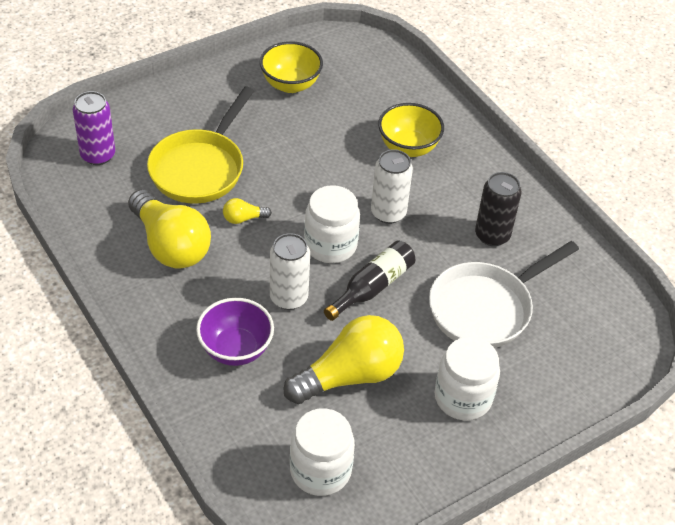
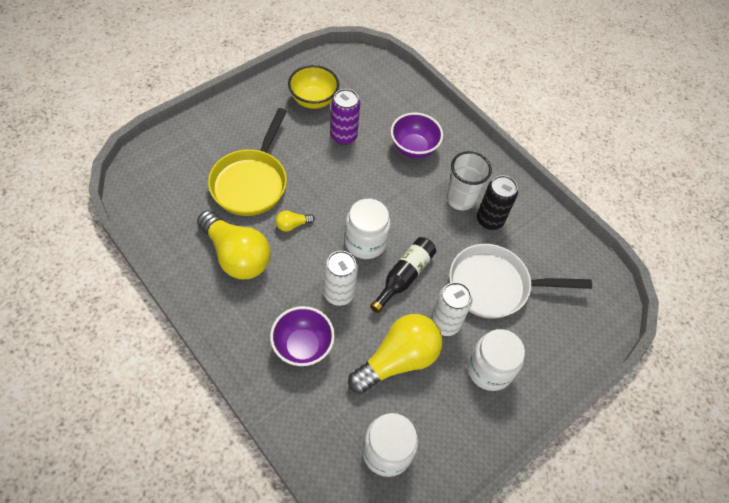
camera: 10 degrees left, 10 degrees up
(98, 155) = (166, 178): purple can -> purple can (343, 136)
(388, 213) = (406, 208): white can -> white can (444, 323)
(408, 147) = (413, 148): yellow bowl -> purple bowl
(458, 209) = (460, 199): none -> white cup
(486, 308) = (494, 286): white pan -> white pan turned 45 degrees clockwise

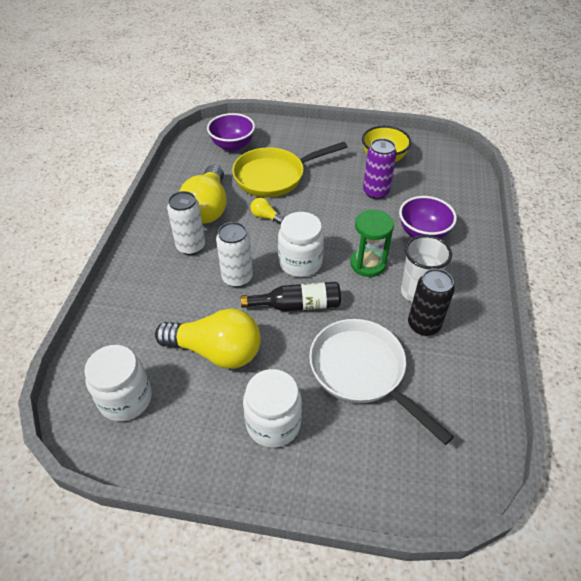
camera: 55 degrees right, 10 degrees down
(302, 346) = (170, 287): purple bowl -> purple bowl (232, 146)
(408, 203) = (368, 264): none -> green hourglass
(444, 323) = (284, 360): white can -> white can (191, 246)

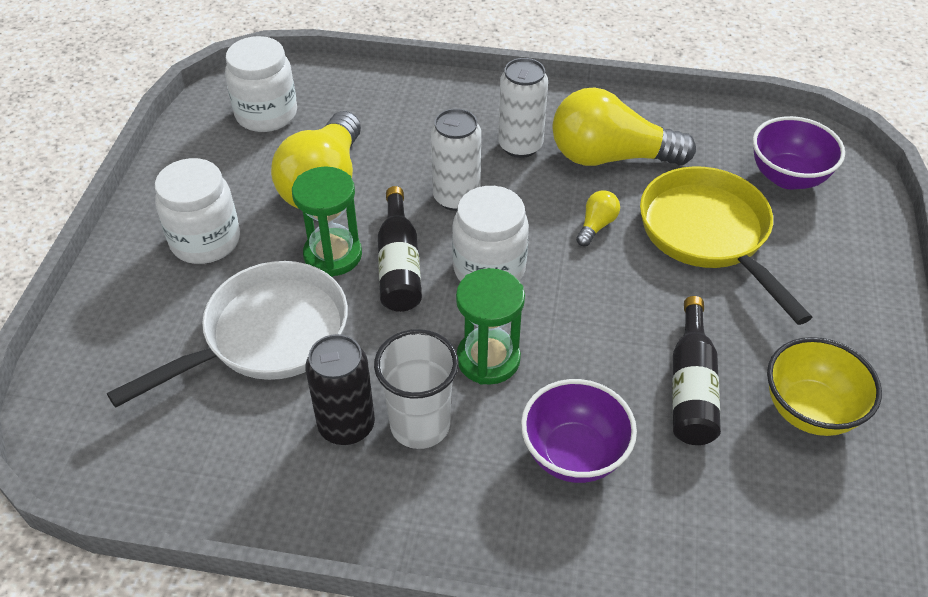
camera: 90 degrees right, 0 degrees up
(288, 341) = (333, 255): none -> green hourglass
(376, 192) = (691, 387): purple can -> black bottle

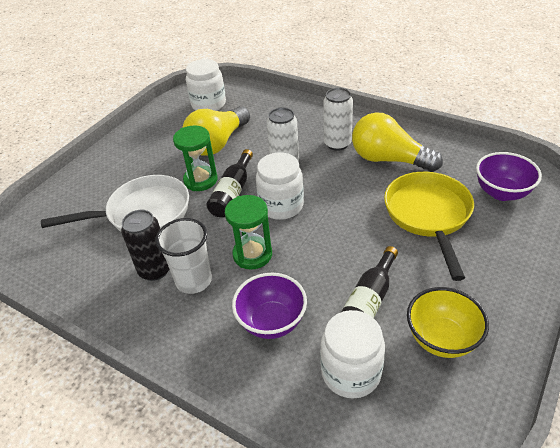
camera: 25 degrees right, 5 degrees down
(205, 241) = (141, 160): white jar -> white jar (351, 372)
(596, 226) = (358, 196): yellow light bulb -> none

